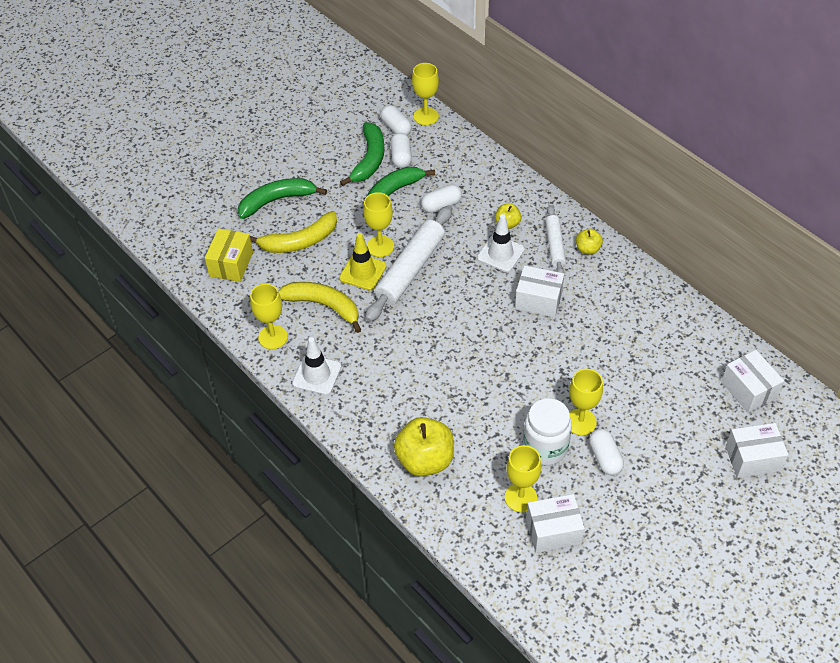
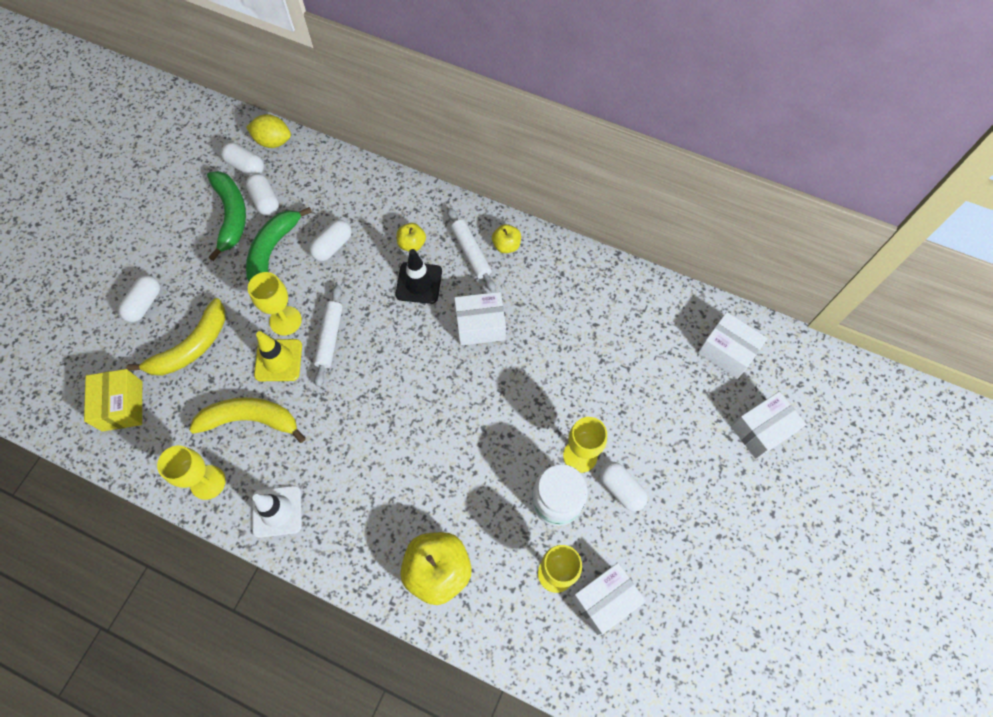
camera: 25 degrees left, 15 degrees up
(276, 200) = (144, 304): green banana -> white capsule
(410, 269) = (330, 337): white rolling pin -> white rolling pin, size x0.58
(426, 116) = (273, 141): yellow goblet -> yellow lemon
(500, 254) = (419, 283): white traffic cone -> black traffic cone

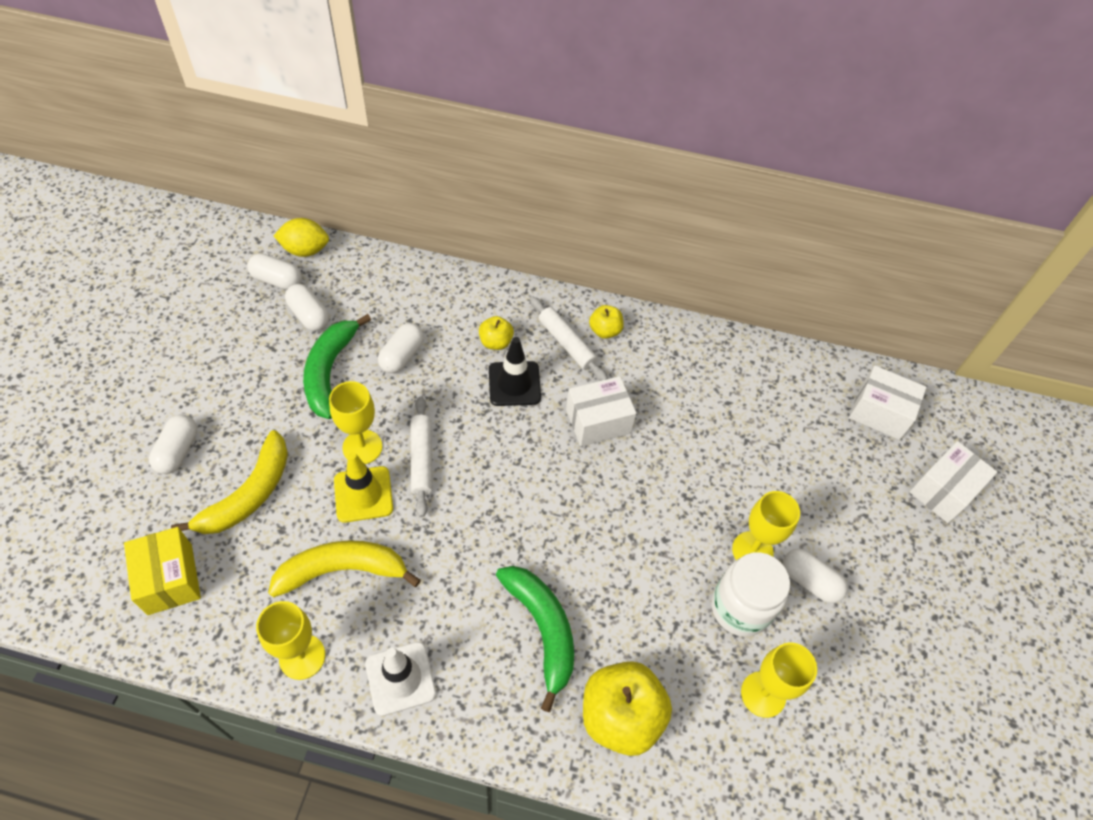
camera: 15 degrees left, 10 degrees down
(231, 215) = (270, 336): green banana -> green banana (542, 629)
(605, 600) = (829, 716): white box -> none

